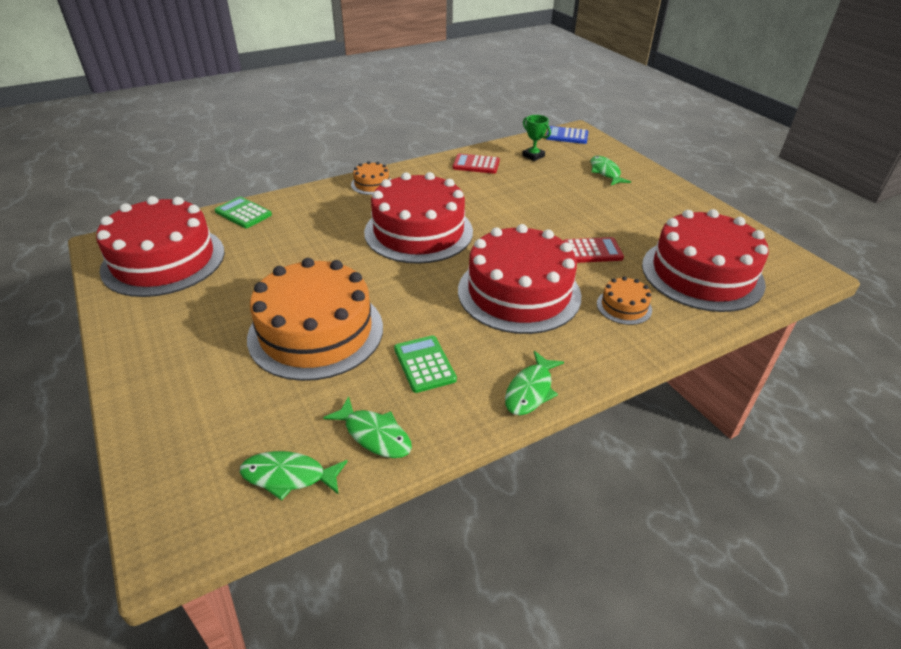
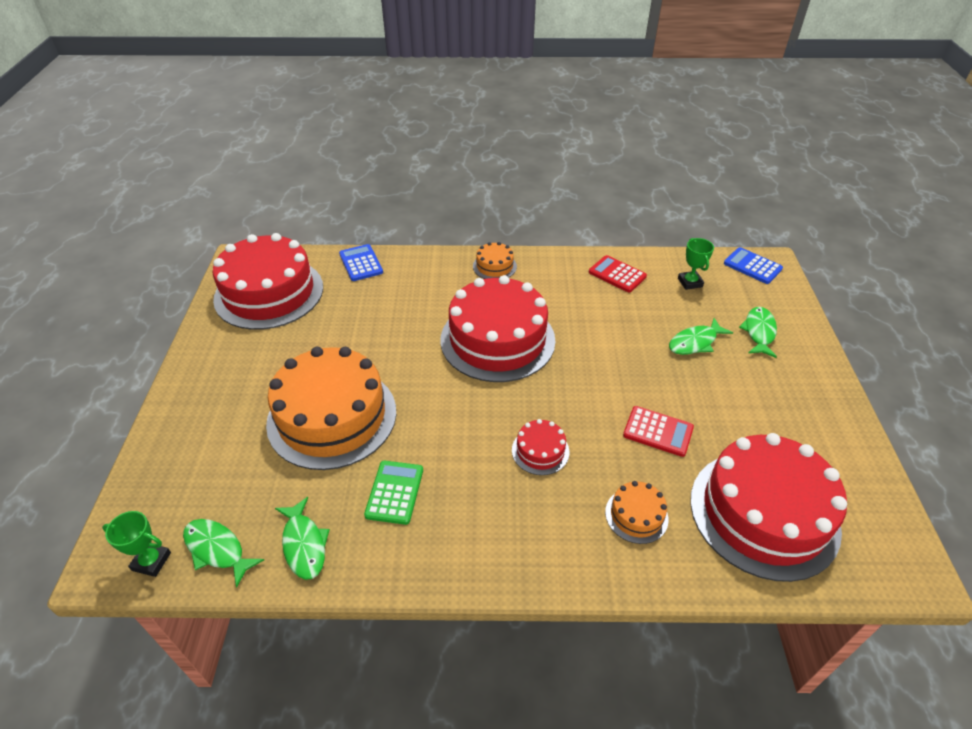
camera: 30 degrees right, 5 degrees up
(222, 517) = (151, 561): none -> green trophy
(243, 213) = (361, 263): green calculator -> blue calculator
(519, 292) = (540, 451): red cake -> red cake, size x0.43
(530, 390) = (465, 567): green fish -> green fish (695, 342)

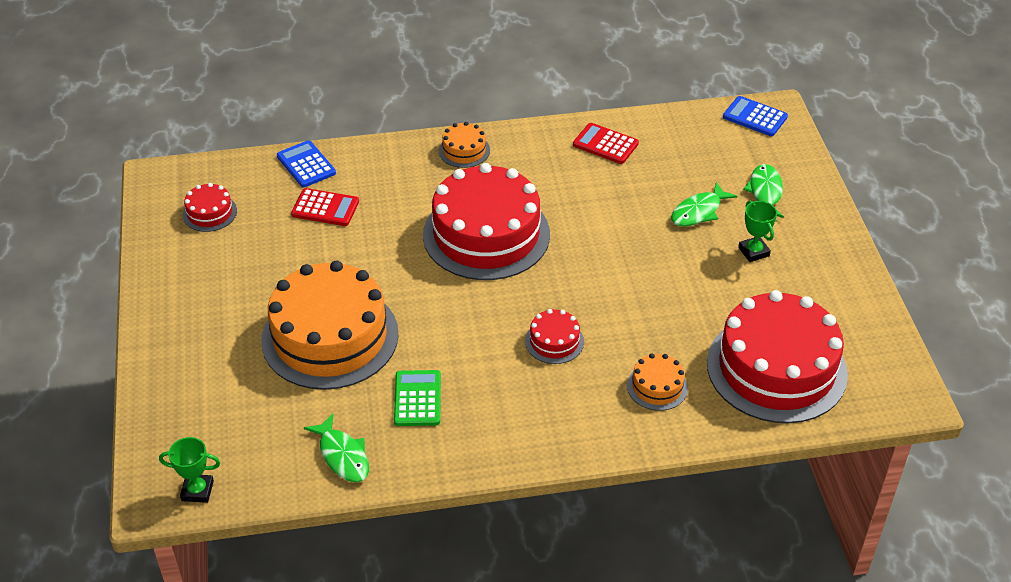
camera: 10 degrees left, 0 degrees up
(217, 549) = (258, 472): green fish -> none
(269, 293) = (209, 213): red cake -> red cake, size x0.43
(658, 431) = (669, 307): red calculator -> red calculator (325, 208)
(690, 282) = (687, 144): green trophy -> green trophy (753, 252)

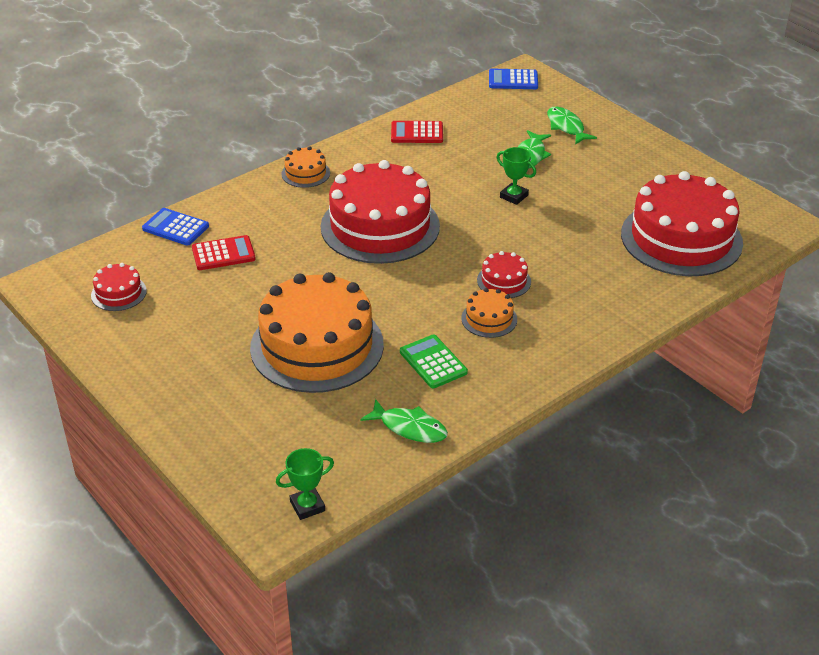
camera: 30 degrees left, 5 degrees down
(657, 386) = (609, 282): orange cake -> orange cake (489, 319)
(753, 252) = (594, 168): green trophy -> green trophy (514, 196)

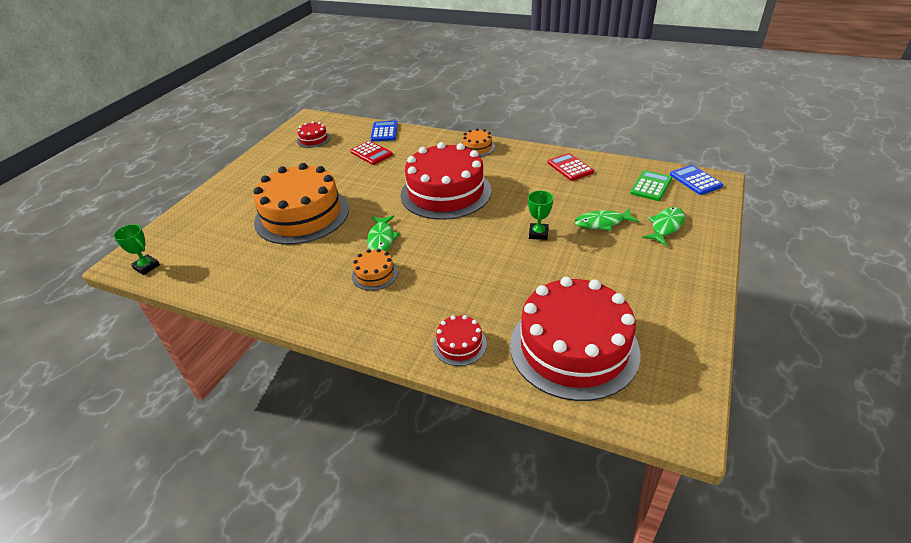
camera: 65 degrees right, 0 degrees up
(409, 428) = (234, 280): green fish -> green fish (381, 239)
(433, 362) = (310, 266): green calculator -> green calculator (651, 186)
(504, 281) = (426, 265): red cake -> red cake (459, 344)

